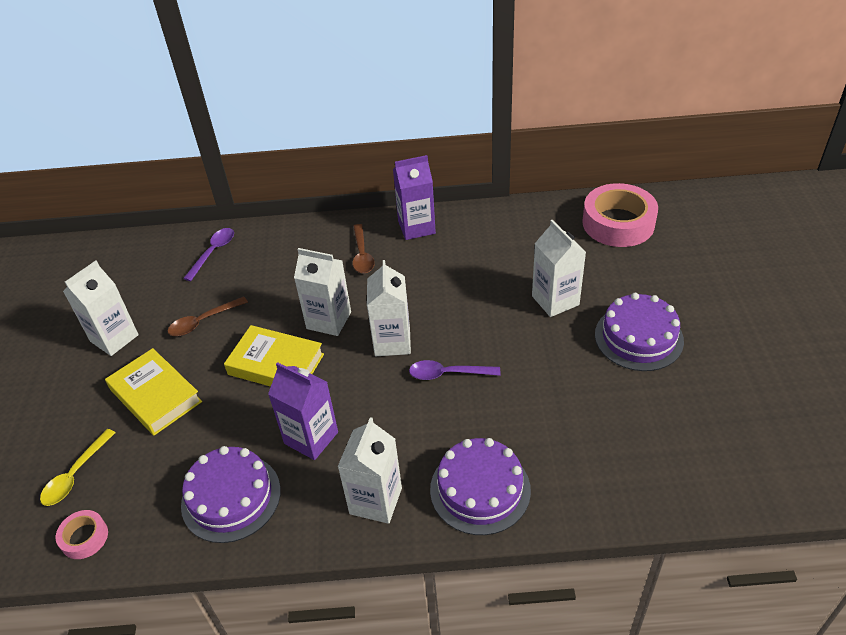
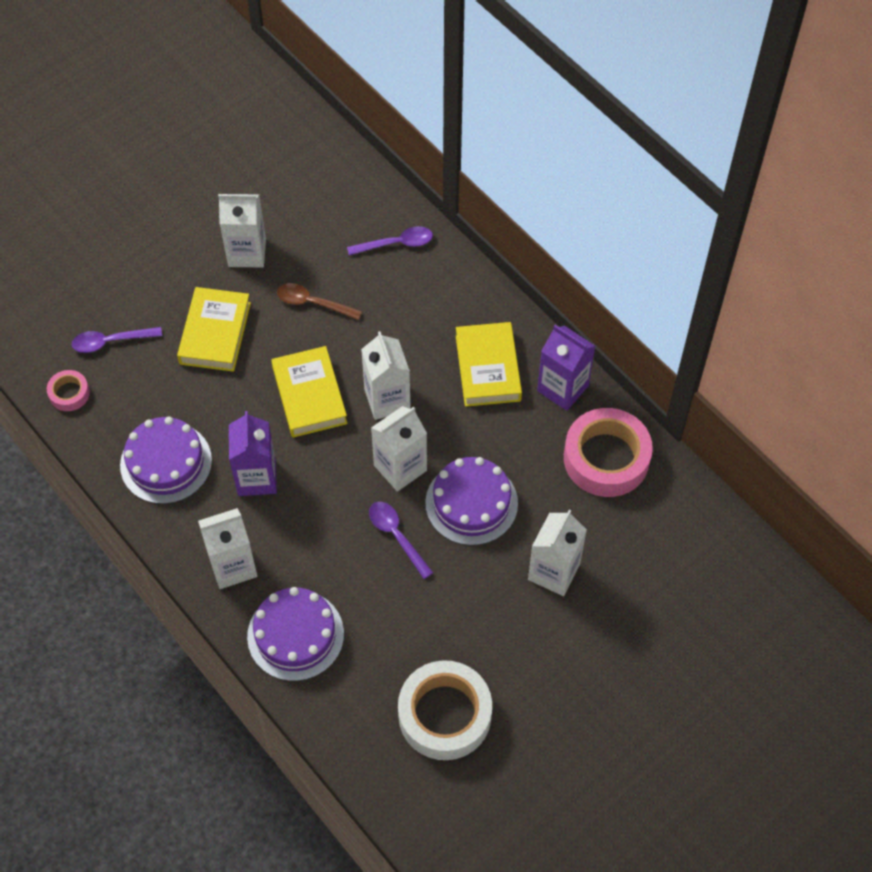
camera: 50 degrees right, 15 degrees up
(75, 475) = (111, 342): yellow spoon -> purple spoon
(362, 255) = (488, 368): brown spoon -> yellow book
(618, 223) = (714, 569): pink tape -> pink tape (606, 458)
(630, 424) = (445, 715): none -> white tape
(638, 337) = (558, 670): purple cake -> purple cake (471, 503)

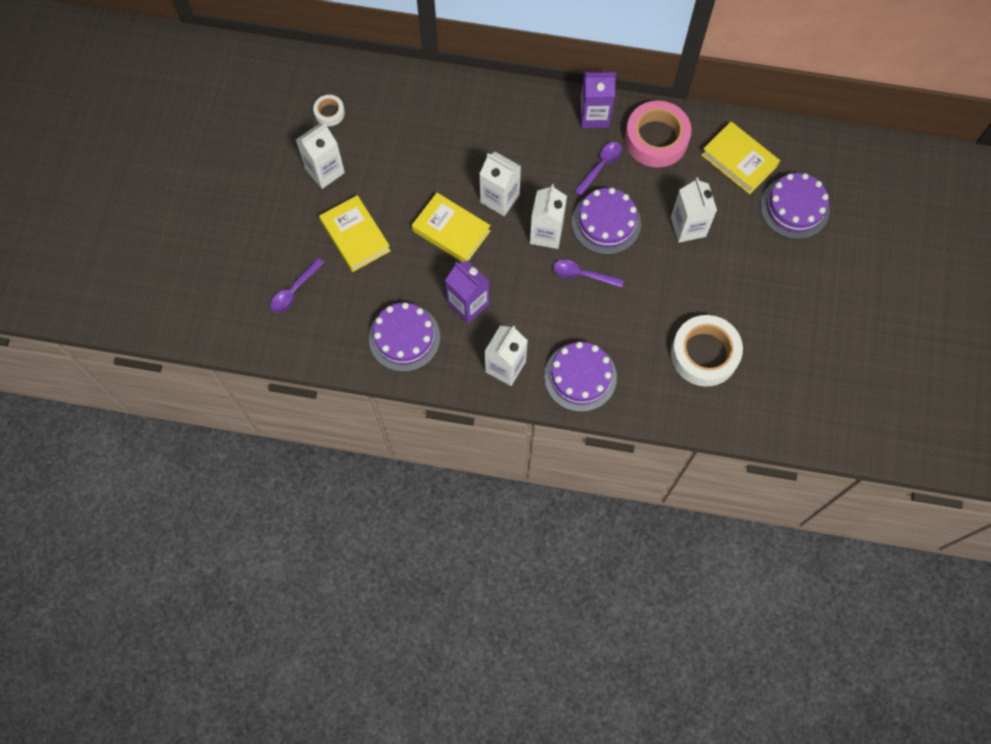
camera: 40 degrees left, 10 degrees up
(69, 393) = (300, 342): pink tape -> none
(304, 202) = (329, 113): none -> white tape
(313, 303) = (397, 173): brown spoon -> none
(396, 244) = (413, 98): purple spoon -> purple spoon (601, 166)
(488, 368) = (540, 135): yellow book -> yellow book (739, 160)
(691, 640) = (794, 208): none -> purple cake

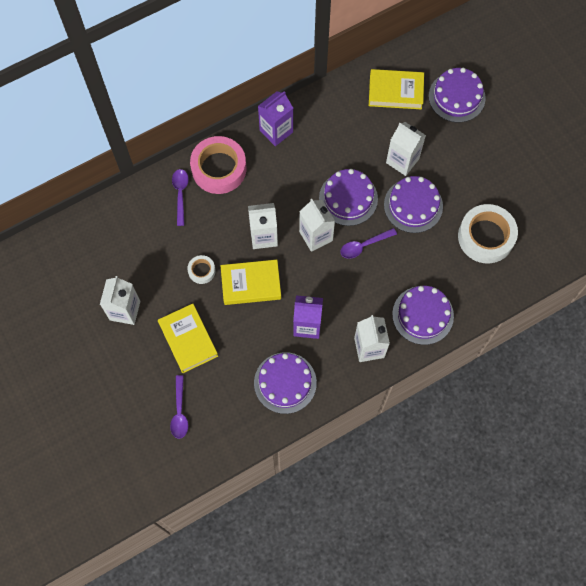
camera: 40 degrees left, 0 degrees up
(329, 113) = (90, 266): white tape -> white tape (201, 271)
(355, 236) = (188, 339): yellow book -> yellow book turned 45 degrees clockwise
(601, 166) = (311, 163): purple spoon -> purple spoon (180, 194)
(656, 139) = (330, 117): pink tape -> pink tape (219, 168)
(661, 274) = (413, 205): none -> purple cake

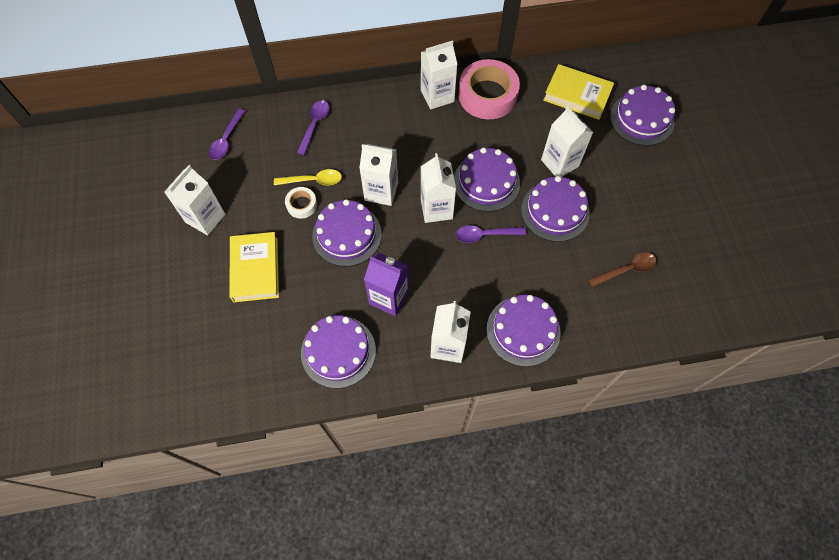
camera: 20 degrees right, 5 degrees down
(179, 412) = (210, 342): purple spoon -> purple spoon (226, 140)
(202, 246) = (313, 180): none -> yellow spoon
(219, 168) = (364, 113): pink tape -> pink tape (487, 95)
(251, 284) = (347, 235): yellow book -> purple cake
(276, 131) = (437, 96): purple carton -> white carton
(486, 237) = (626, 270): white tape -> brown spoon

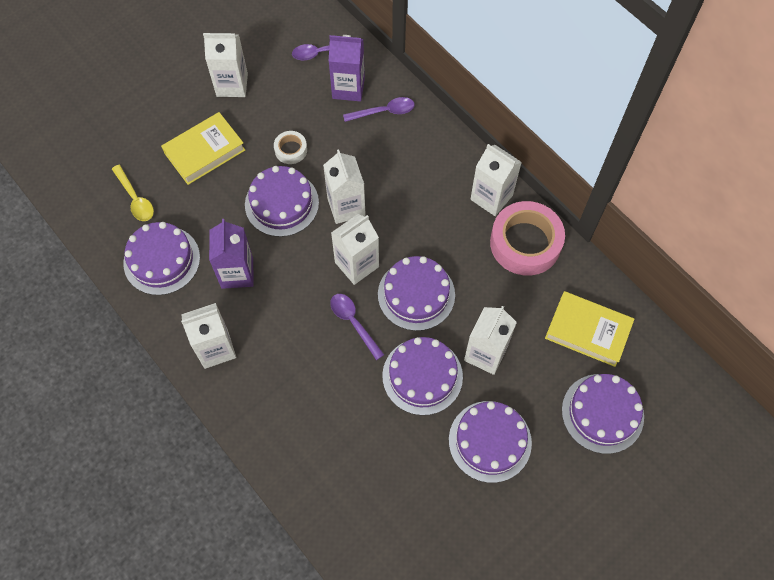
camera: 60 degrees right, 0 degrees up
(274, 138) = (348, 88): none -> purple carton
(313, 180) = (322, 145): yellow spoon -> yellow spoon (135, 199)
(523, 330) = (268, 408): purple cake -> purple cake (490, 441)
(577, 95) = (588, 331): yellow book -> yellow book turned 60 degrees counterclockwise
(626, 270) = (394, 479): brown spoon -> none

